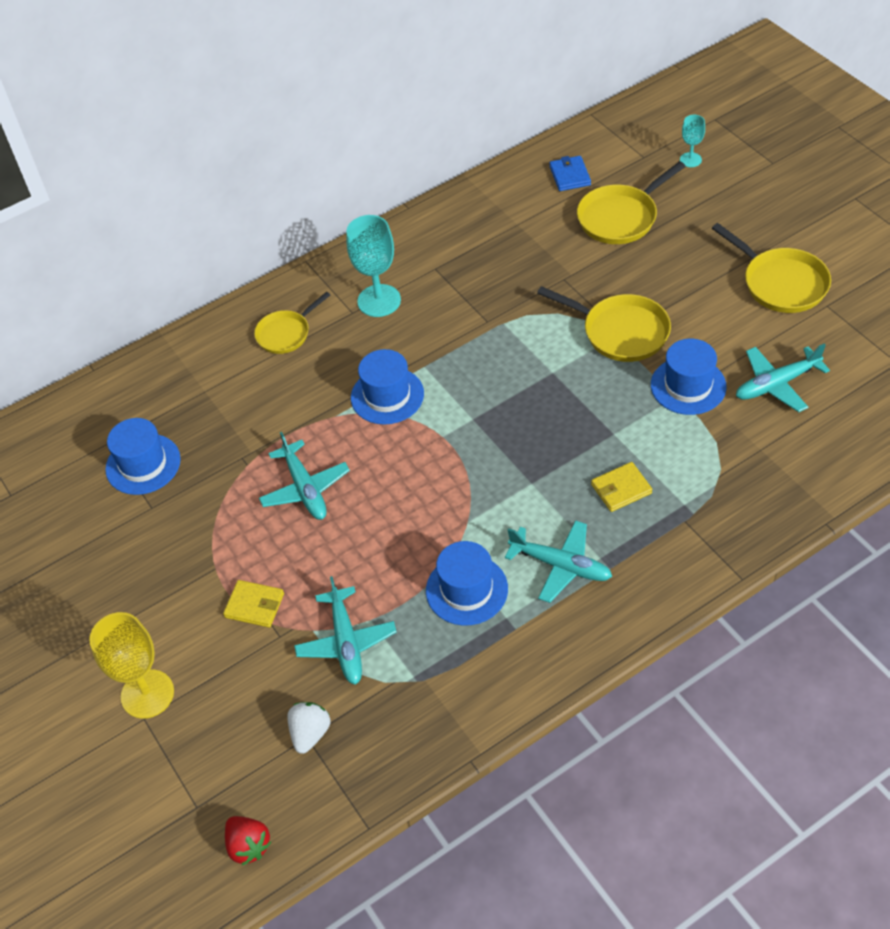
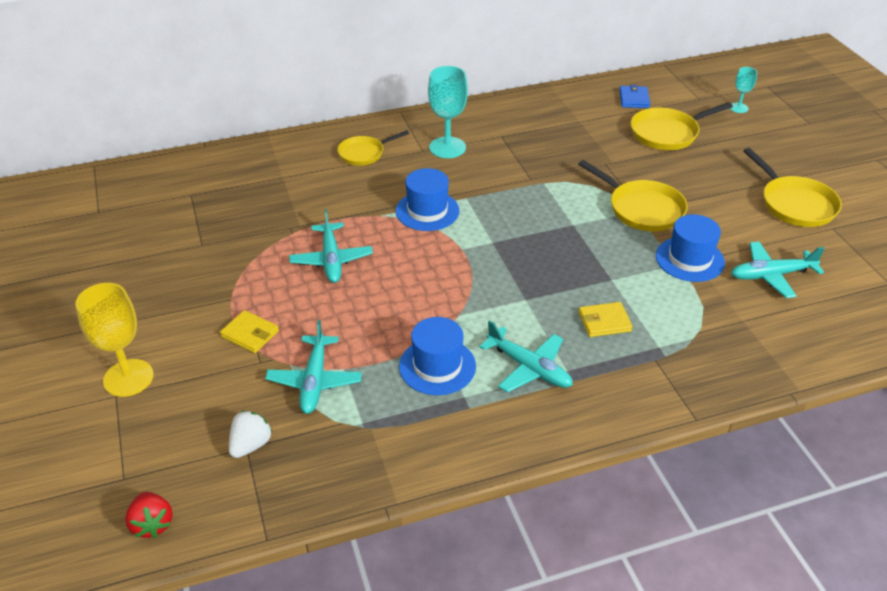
camera: 10 degrees right, 10 degrees down
(143, 464) = (210, 214): blue hat -> none

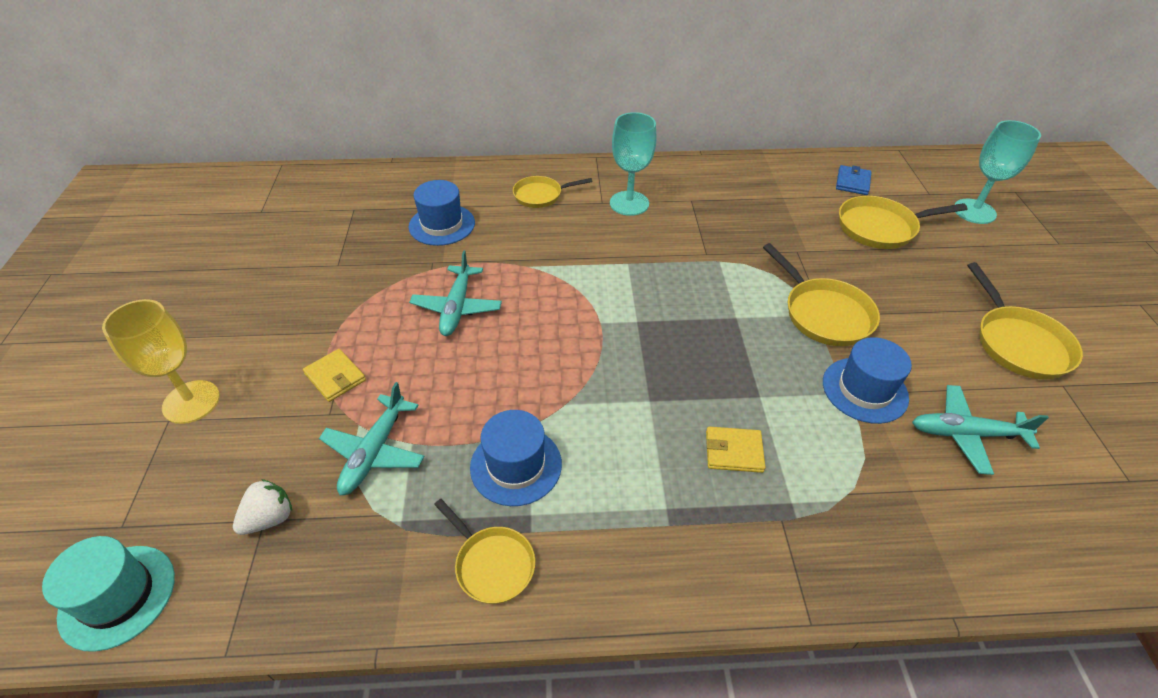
camera: 15 degrees right, 5 degrees up
(152, 524) = (118, 596): red strawberry -> turquoise hat
(427, 211) = (580, 271): blue hat -> blue hat (442, 225)
(448, 435) = (492, 564): none -> yellow pan
(529, 367) = (621, 493): turquoise plane -> none
(738, 108) = (974, 211): turquoise goblet -> turquoise goblet, size x1.87

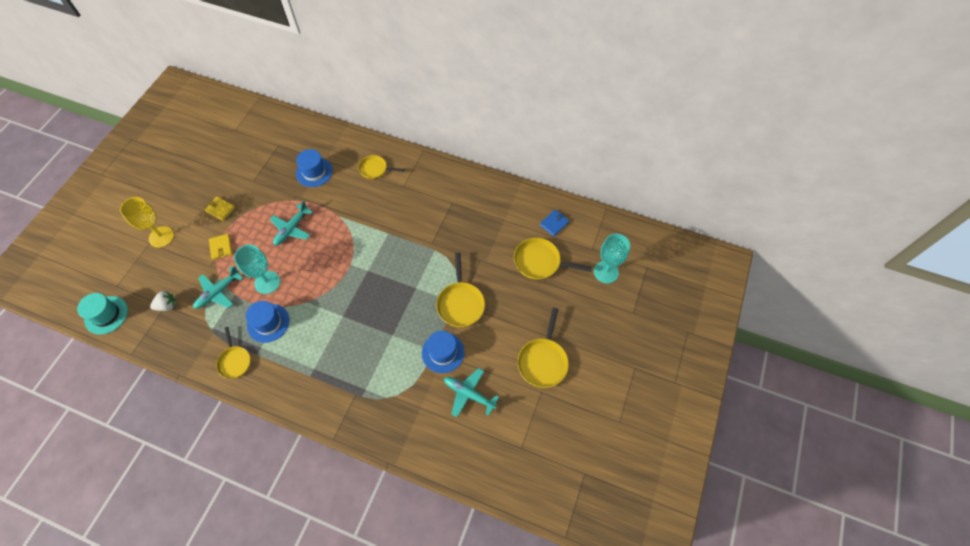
camera: 25 degrees right, 15 degrees up
(629, 203) = (417, 192): turquoise goblet -> turquoise goblet (267, 282)
(733, 451) = (360, 356): yellow wallet -> yellow wallet (220, 209)

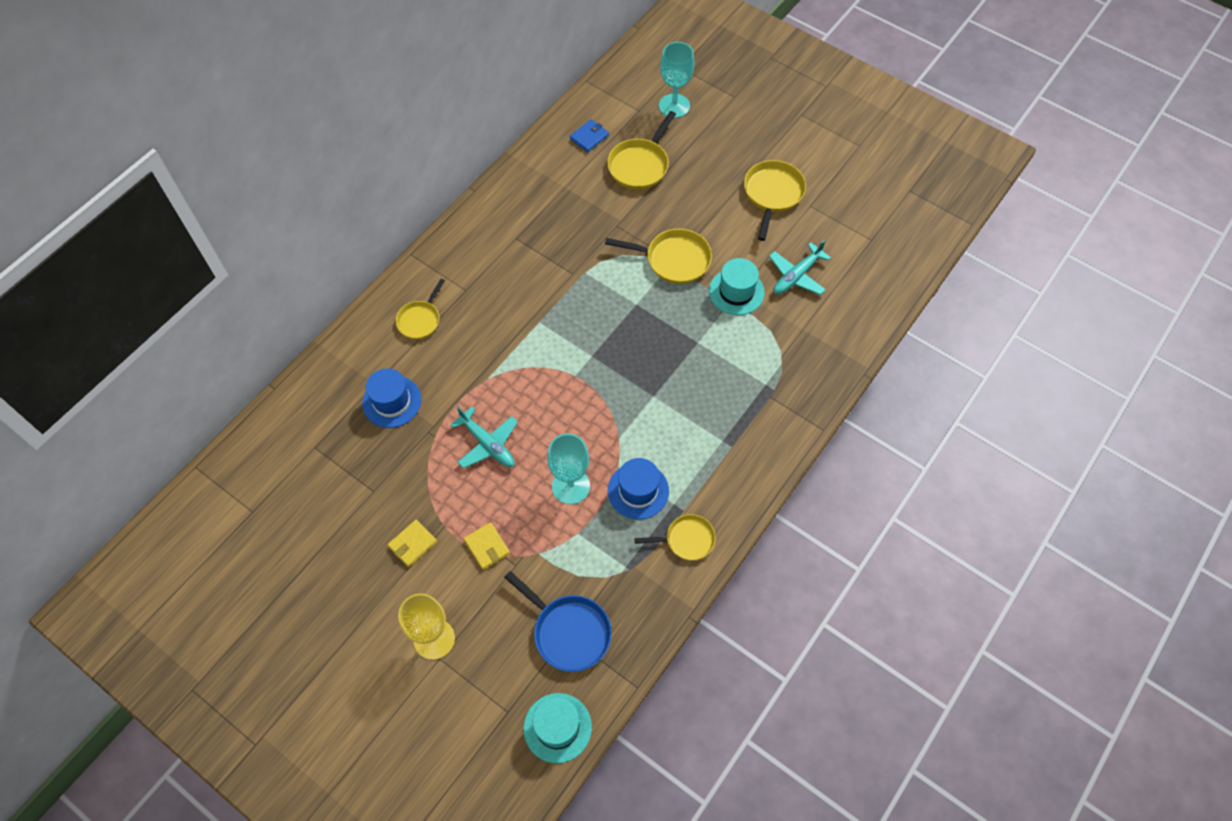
camera: 75 degrees left, 0 degrees up
(167, 305) = (568, 631): white strawberry -> blue pan
(218, 292) = (567, 555): turquoise plane -> none
(221, 247) = (487, 547): yellow wallet -> yellow wallet turned 60 degrees clockwise
(443, 352) = (736, 292): blue hat -> turquoise hat
(543, 361) = (772, 194): yellow pan -> yellow pan turned 105 degrees counterclockwise
(554, 224) = (589, 137): blue wallet -> blue wallet turned 75 degrees clockwise

